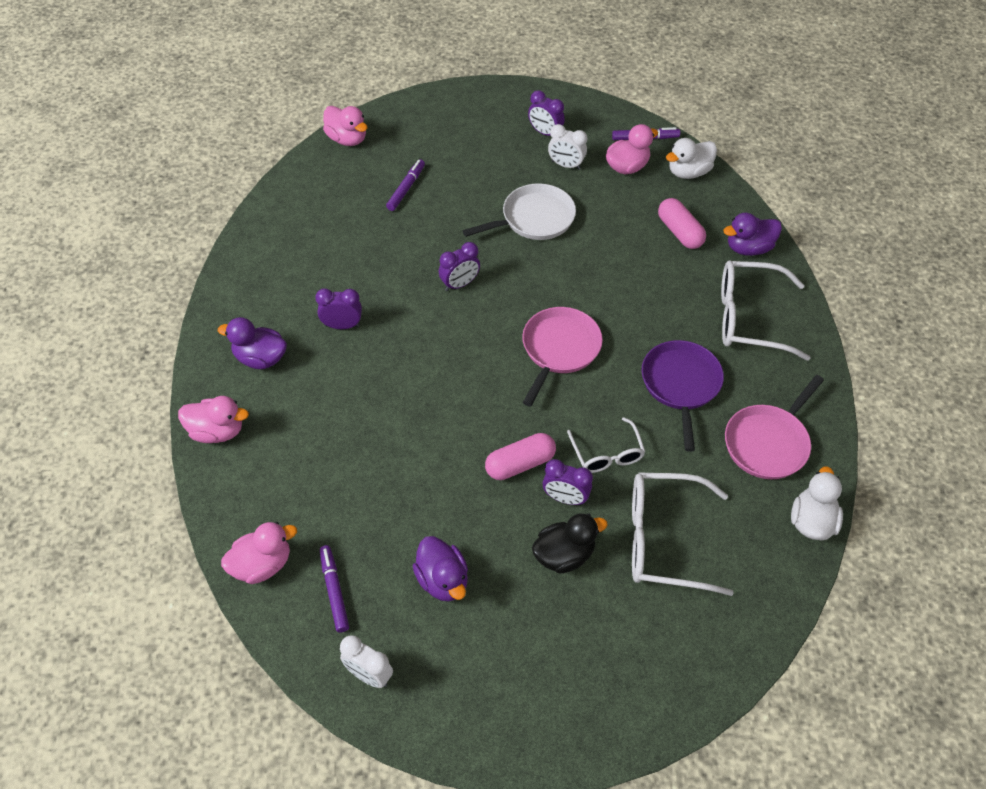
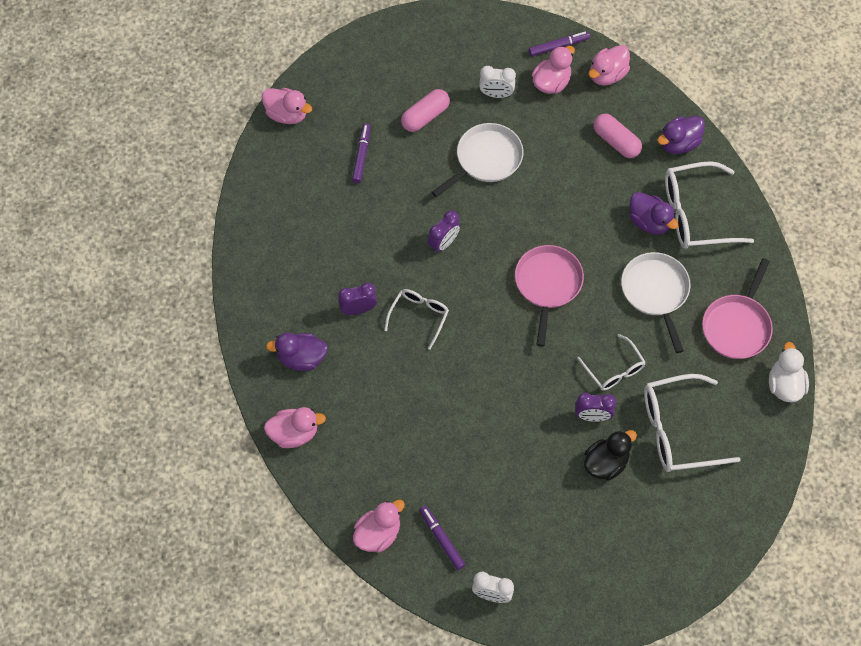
camera: 15 degrees left, 10 degrees up
(405, 347) = (419, 316): none -> white glasses
(442, 580) = (521, 508): purple duck -> purple duck (649, 222)
(520, 464) = (548, 396): pink capsule -> pink capsule (425, 116)
(545, 133) = (466, 62): purple clock -> none
(680, 384) = (655, 292): purple pan -> white pan
(688, 172) = (607, 75): white duck -> pink duck

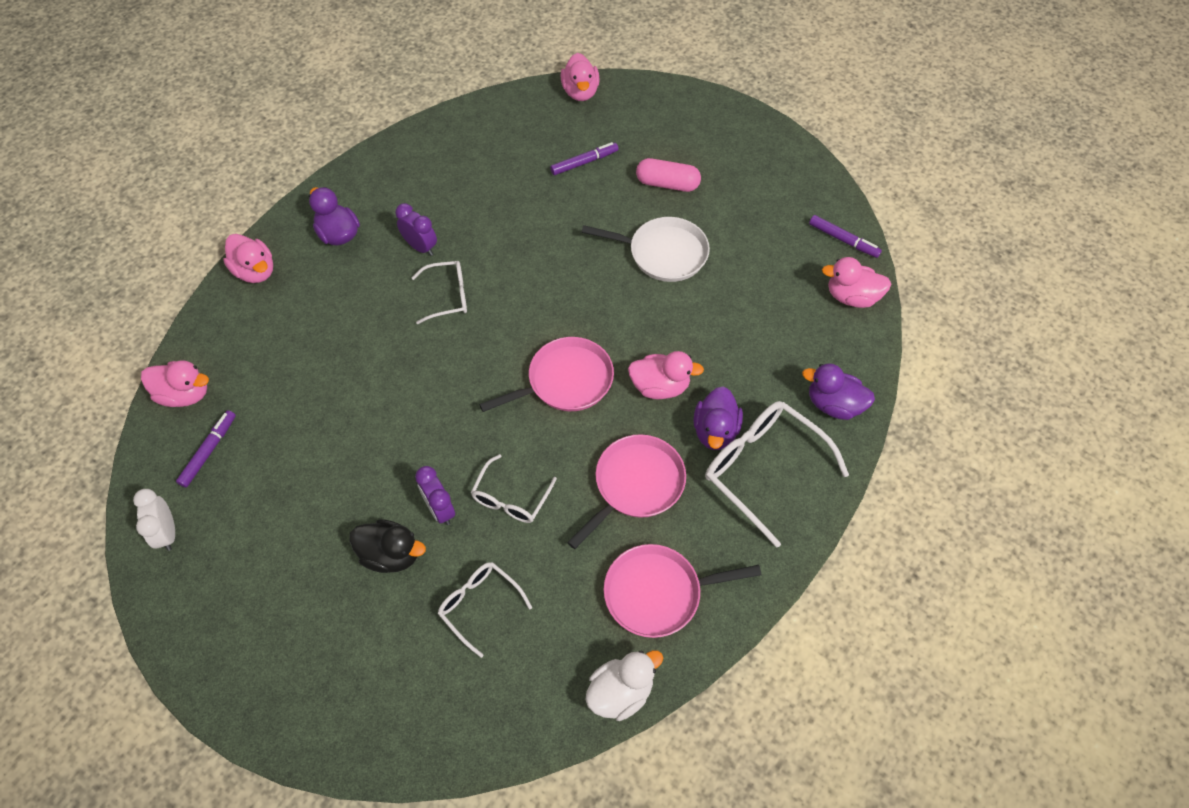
camera: 55 degrees right, 5 degrees down
(444, 243) = (543, 271): purple clock -> none
(496, 94) = (742, 222): white clock -> none
(551, 82) = (797, 257): pink duck -> pink duck (660, 386)
(616, 141) = (782, 347): pink capsule -> none
(655, 292) = (636, 484): white pan -> pink pan
(677, 430) = (479, 605): white glasses -> white glasses, size x0.58

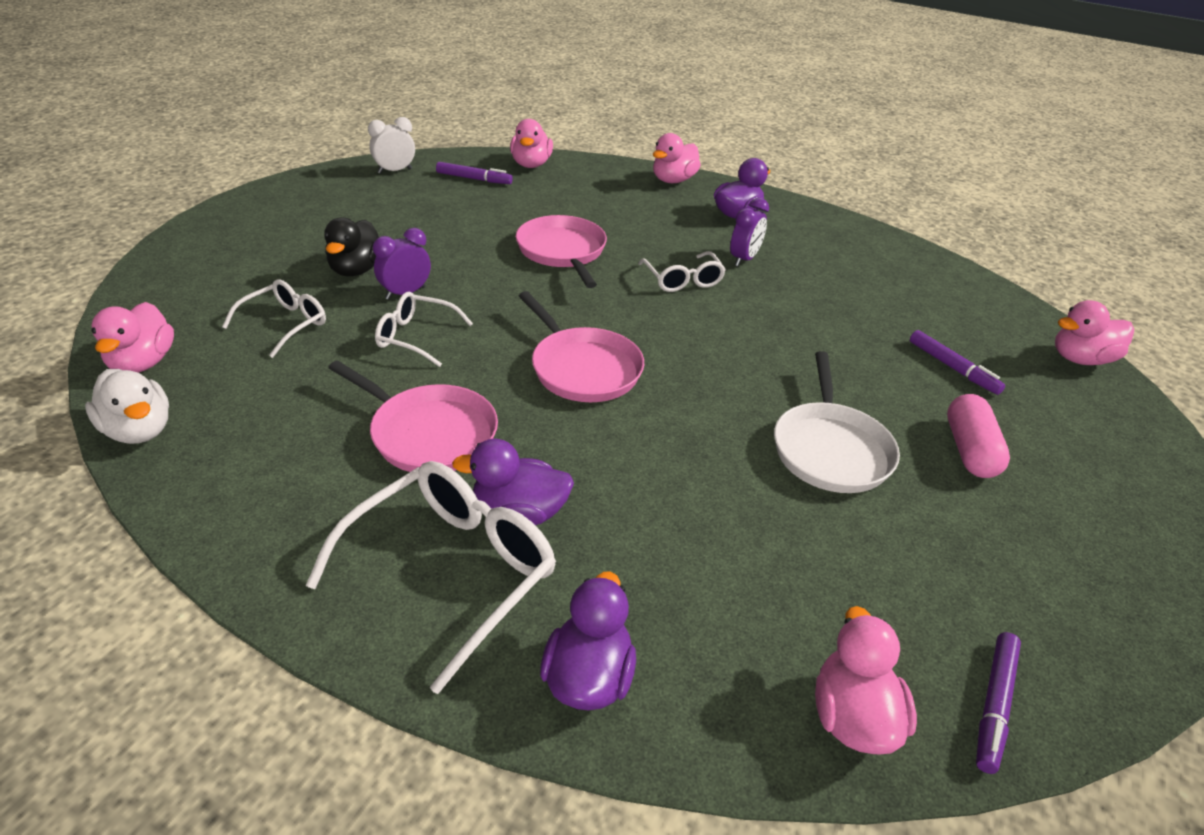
camera: 80 degrees right, 20 degrees down
(657, 593) = (264, 458): pink pan -> pink pan (562, 251)
(660, 386) = (589, 452): pink duck -> pink duck (143, 363)

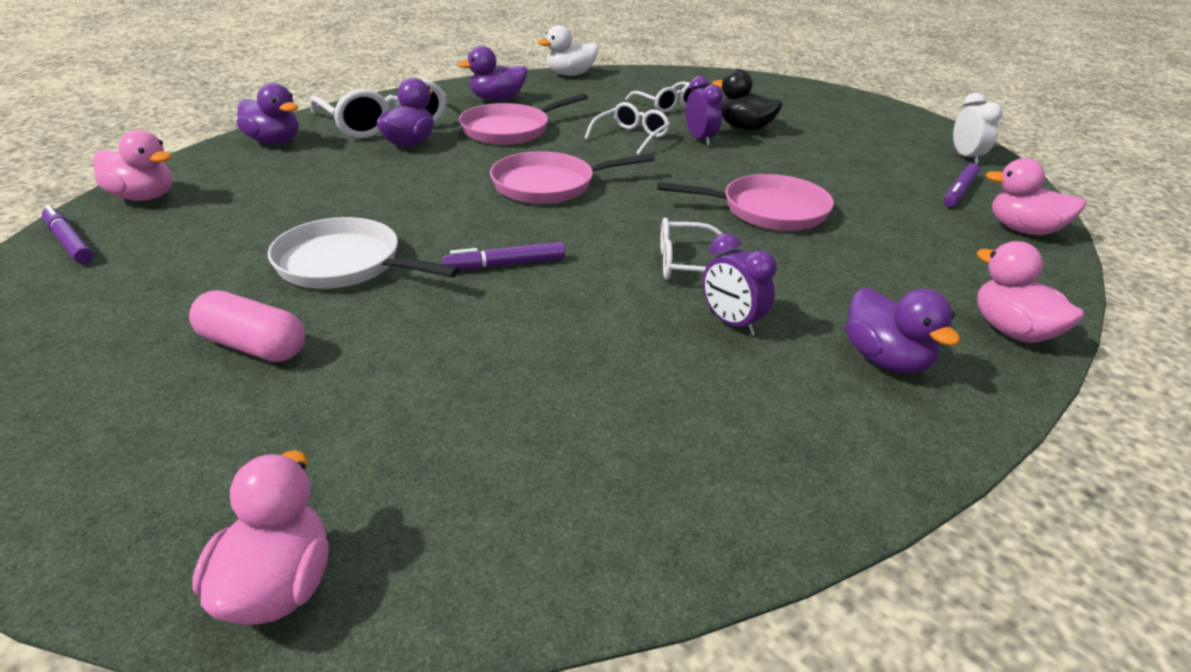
camera: 110 degrees right, 5 degrees down
(143, 363) = (638, 76): pink duck -> none
(295, 479) = (497, 99): none -> purple duck
(952, 368) = (382, 406): purple marker -> purple marker (505, 264)

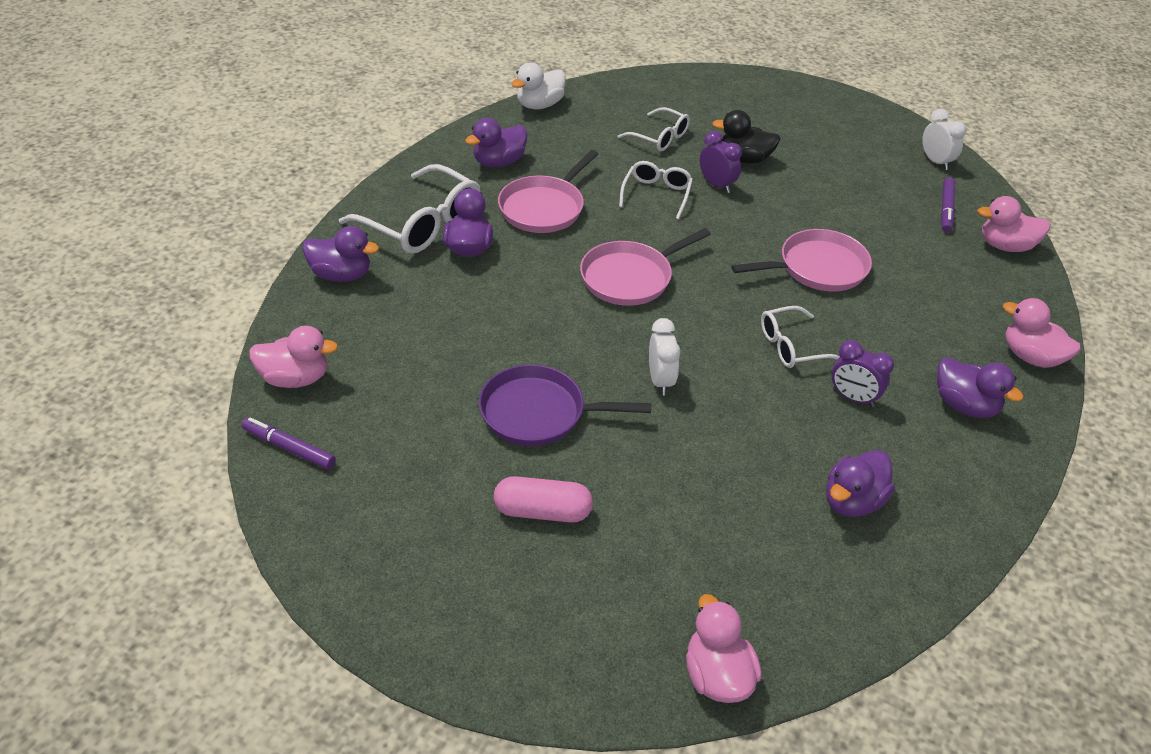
camera: 20 degrees left, 10 degrees up
(344, 264) = (538, 413): white pan -> purple pan
(505, 264) = (660, 381): purple marker -> white clock
(653, 425) = (852, 501): none -> purple duck

